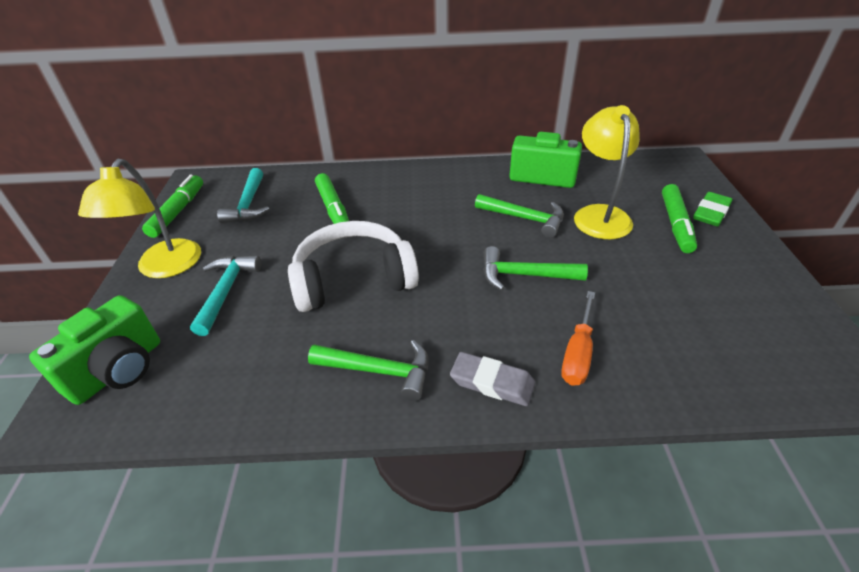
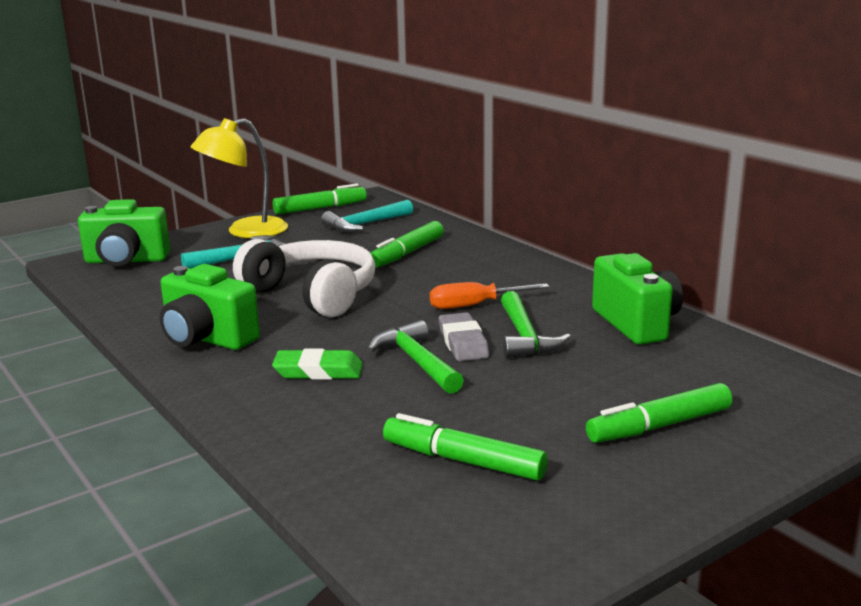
camera: 55 degrees right, 20 degrees down
(379, 371) = (207, 339): green hammer -> green camera
(492, 382) = (237, 387): grey eraser -> grey eraser (463, 342)
(578, 353) = (320, 417): orange screwdriver -> orange screwdriver (474, 305)
(599, 214) = (601, 374): yellow lamp -> none
(680, 311) = (463, 461): none -> green marker
(711, 213) = (734, 446): green eraser -> green eraser (318, 371)

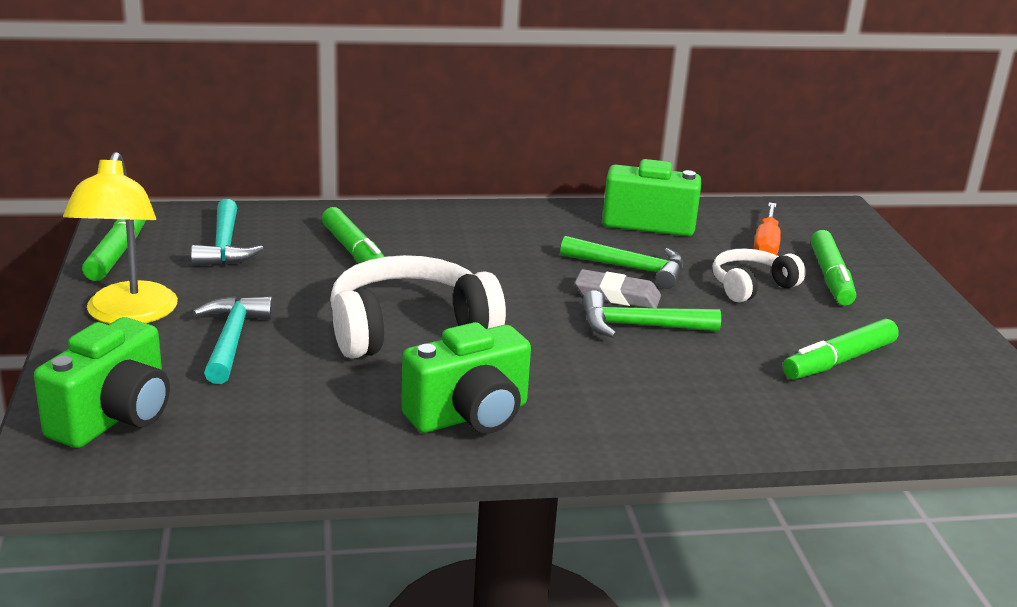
camera: 65 degrees left, 5 degrees up
(318, 371) = (616, 375): green eraser -> none
(474, 305) = (538, 266): orange screwdriver -> orange screwdriver (766, 245)
(571, 391) = (751, 286): none -> white headphones

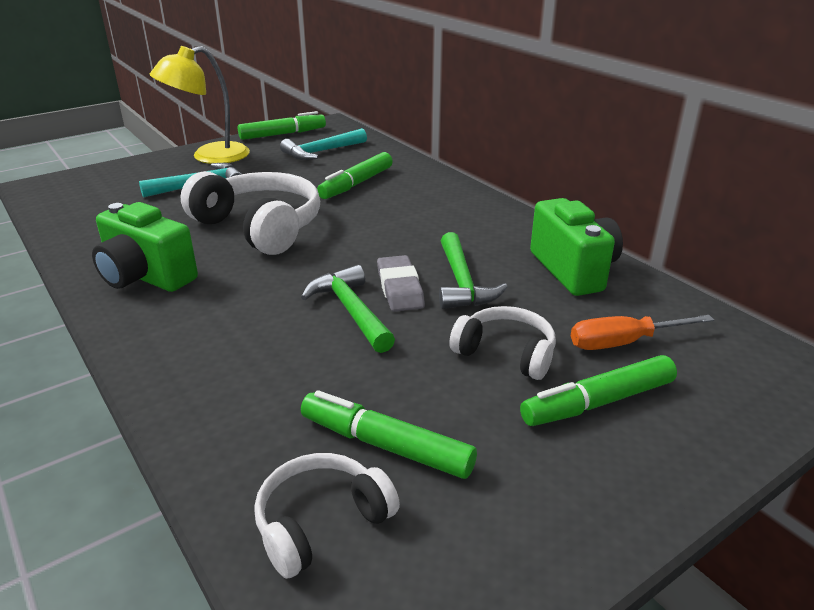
camera: 65 degrees right, 5 degrees up
(114, 417) = (90, 185): green camera -> none
(909, 404) = (321, 522): none -> white headphones

